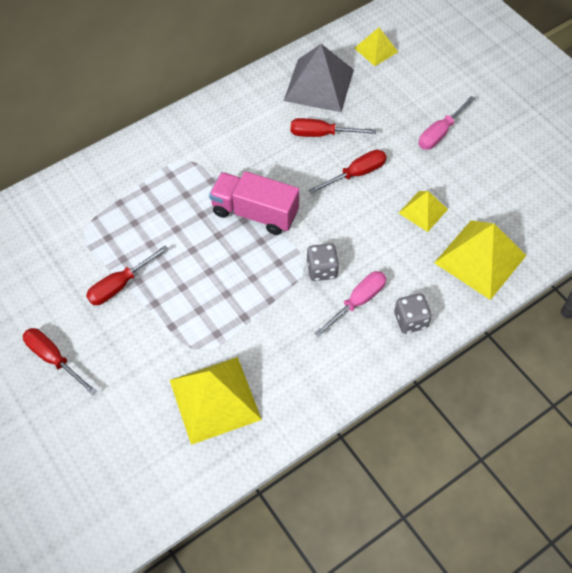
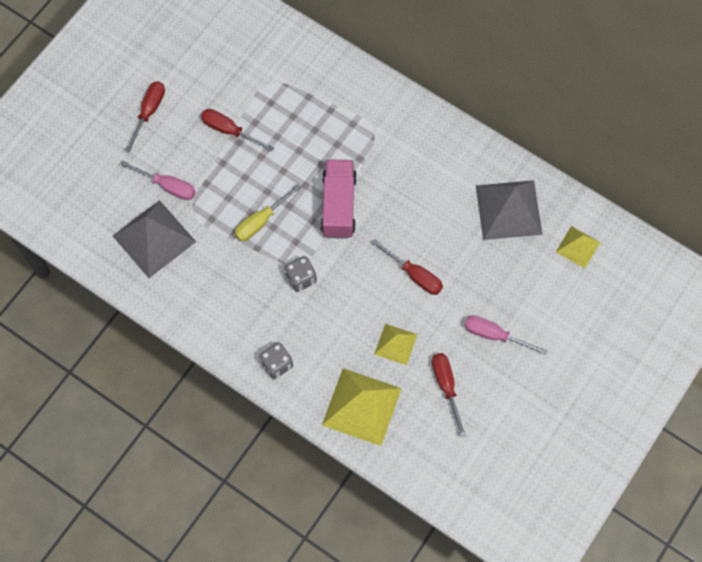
camera: 70 degrees right, 10 degrees up
(215, 399) = (154, 238): yellow pyramid -> grey pyramid
(241, 287) = (261, 221): none -> yellow screwdriver
(321, 134) = (449, 231): red screwdriver -> red screwdriver (446, 387)
(357, 302) = (280, 317): pink screwdriver -> pink screwdriver (167, 186)

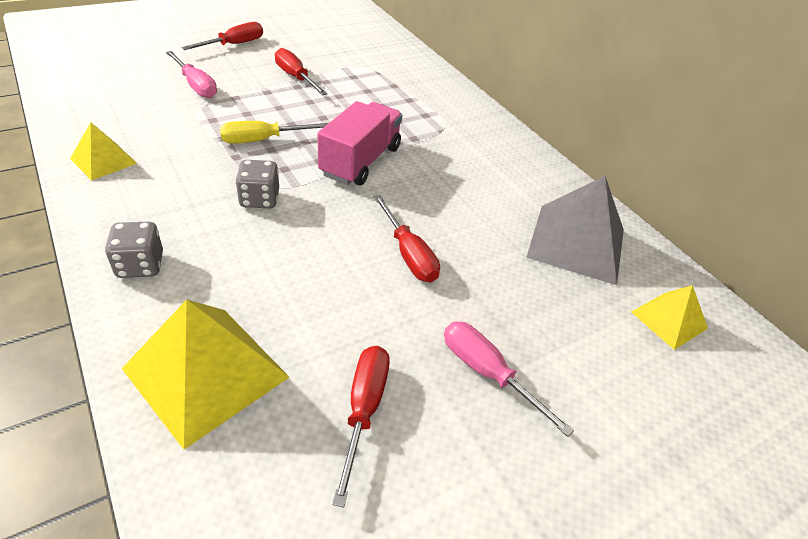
camera: 20 degrees right, 25 degrees down
(154, 238) = (137, 110): grey pyramid -> none
(395, 344) = (325, 316): yellow pyramid -> yellow pyramid (103, 160)

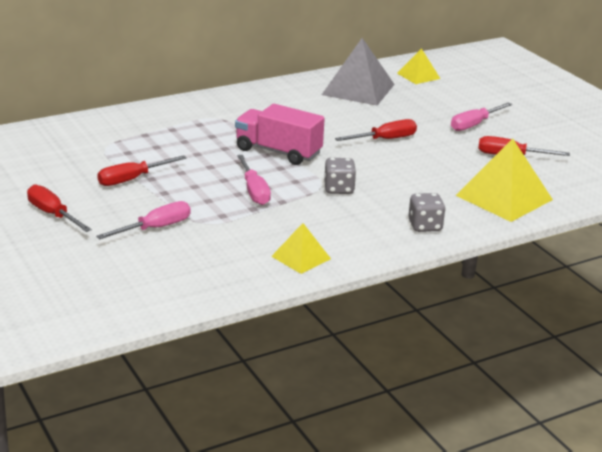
camera: 85 degrees left, 15 degrees down
(262, 140) = (254, 191): yellow screwdriver -> pink screwdriver

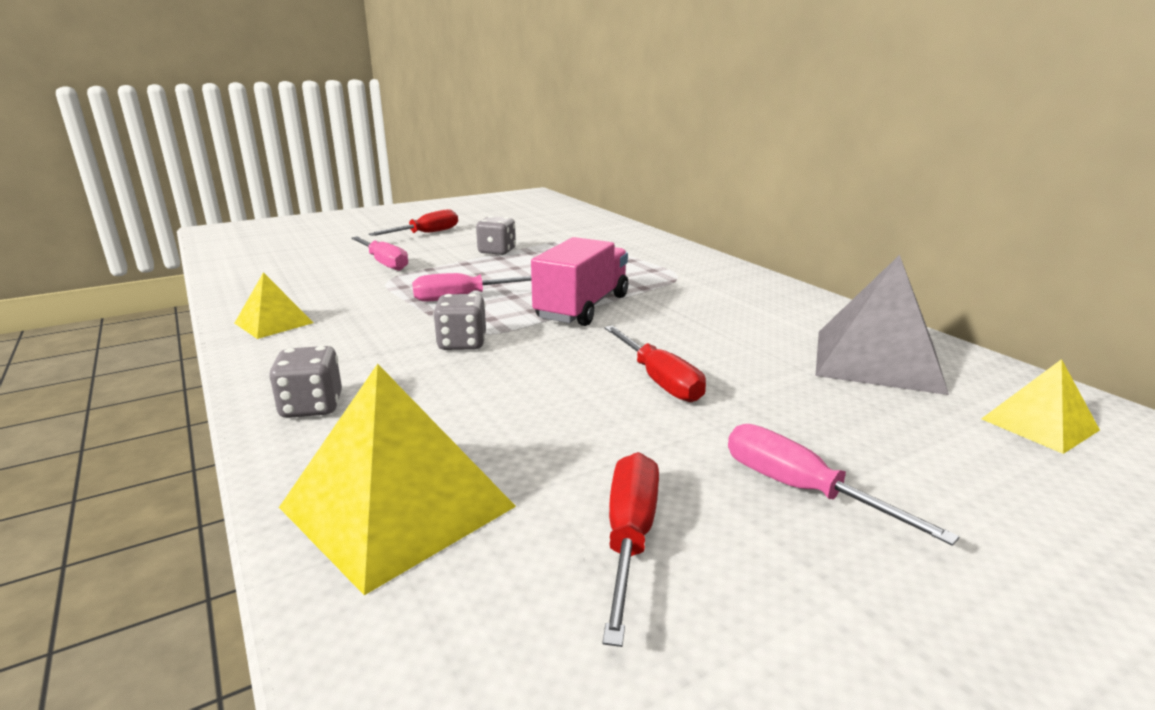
camera: 90 degrees right, 5 degrees down
(132, 179) = (497, 251): red screwdriver -> grey dice

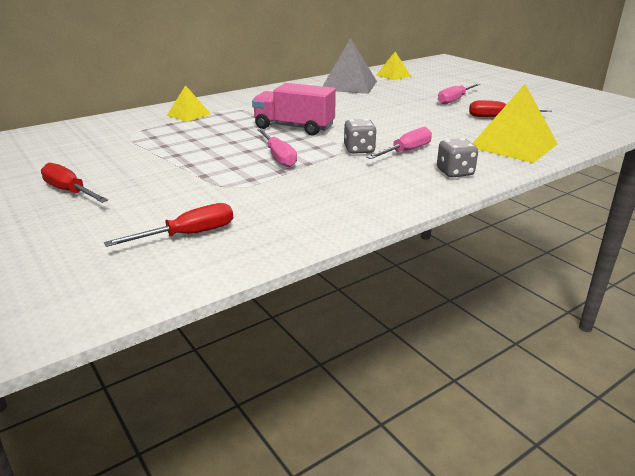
camera: 95 degrees left, 5 degrees up
(274, 323) = (342, 210): yellow pyramid -> yellow pyramid (188, 114)
(384, 263) = (181, 195): pink screwdriver -> pink screwdriver (406, 151)
(497, 251) = (157, 156): grey dice -> none
(659, 380) = (385, 113): red screwdriver -> red screwdriver (188, 235)

